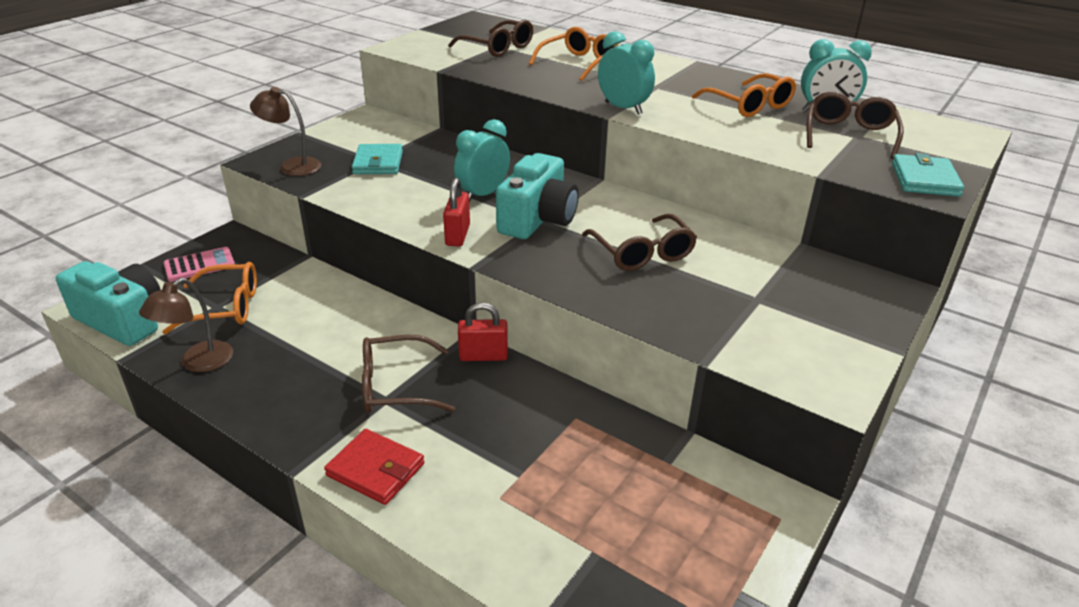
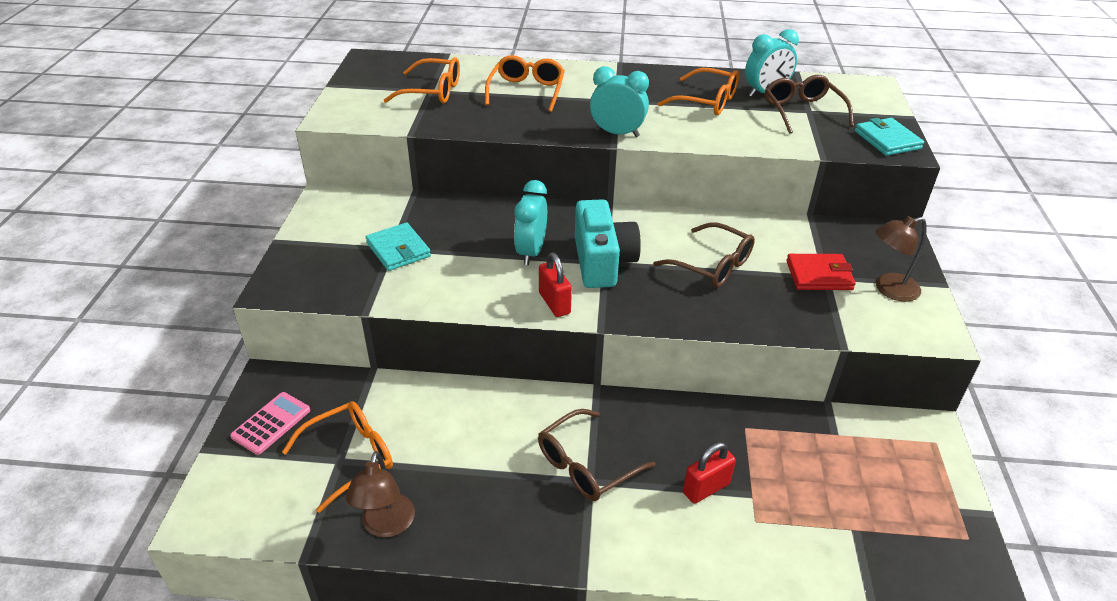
camera: 30 degrees left, 5 degrees up
(123, 320) = (255, 517): turquoise camera -> none
(292, 166) = (315, 283): brown lamp -> brown lamp (889, 289)
(375, 469) = (645, 546): red wallet -> red wallet (819, 275)
(483, 356) = (627, 404): red padlock -> red padlock (706, 488)
(498, 48) = (432, 91): brown glasses -> orange glasses

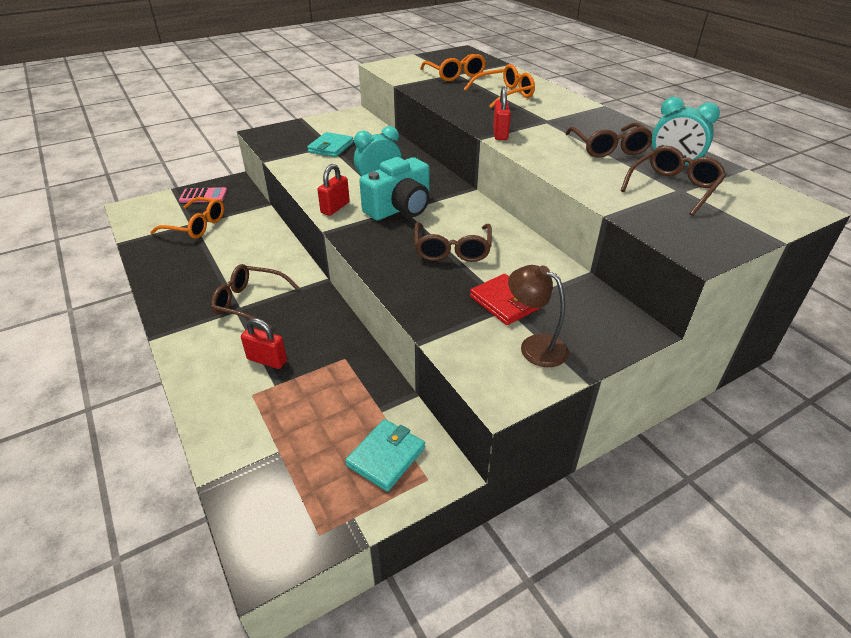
camera: 55 degrees right, 0 degrees up
(386, 526) = (155, 256): brown lamp -> none
(617, 133) = (500, 134): turquoise clock -> red padlock
(706, 101) = (609, 148): orange glasses -> brown glasses
(887, 140) = (702, 239): turquoise wallet -> turquoise wallet (386, 456)

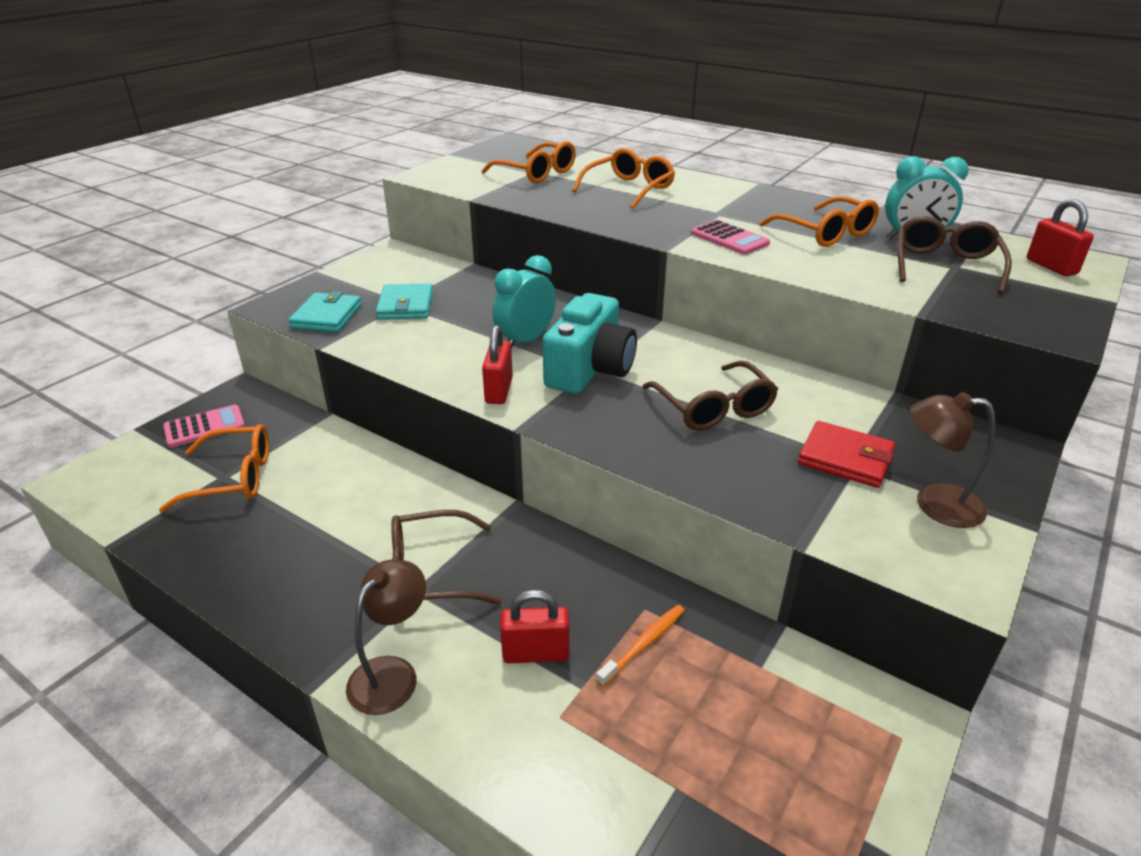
camera: 25 degrees left, 5 degrees down
(191, 345) = (392, 673): none -> brown lamp
(327, 376) = (643, 644): none -> orange toothbrush
(386, 456) = (825, 730): turquoise wallet -> turquoise wallet (327, 316)
(500, 134) = (683, 239): red padlock -> red padlock (1051, 267)
(533, 139) = (729, 239): none -> pink calculator
(609, 148) = (825, 233): brown glasses -> orange glasses

